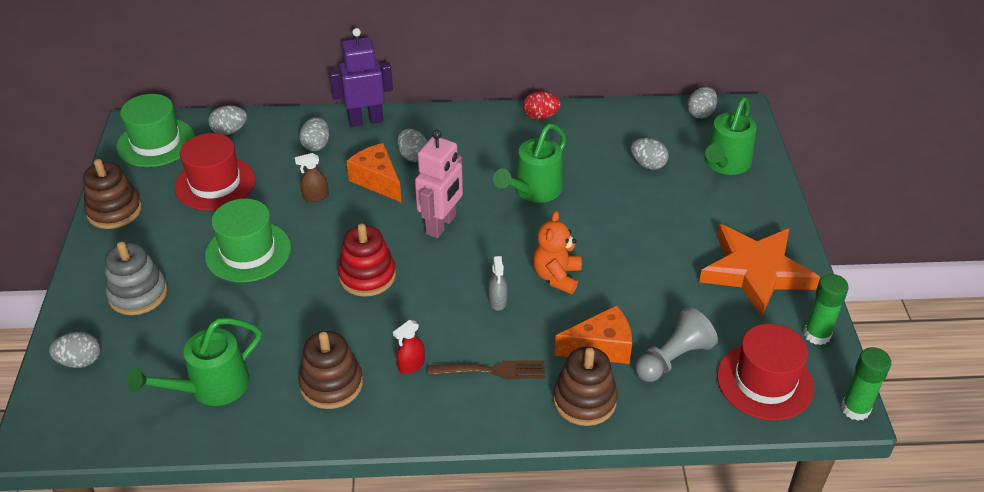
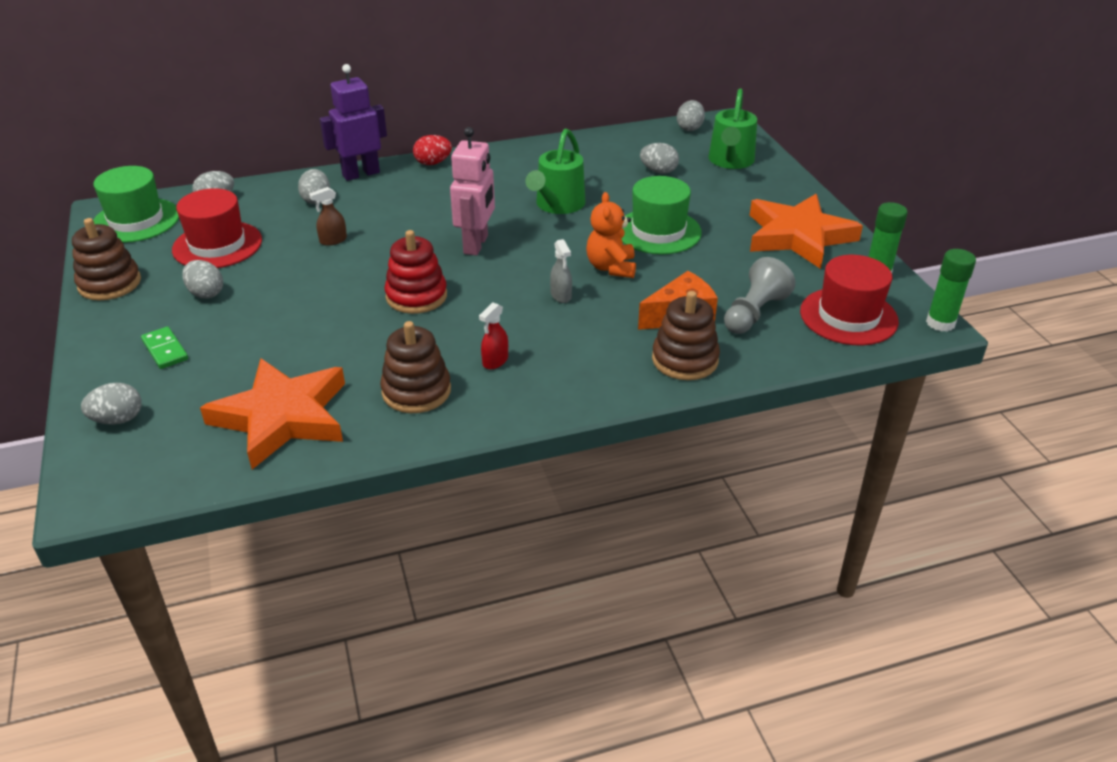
camera: 15 degrees left, 5 degrees down
(138, 294) = (165, 350): grey stacking toy -> green domino
(210, 388) = (282, 417): green watering can -> orange star
(248, 252) = (277, 296): green hat -> green hat (658, 231)
(377, 181) = (394, 219): orange cheese -> none
(413, 156) = (423, 195): grey egg -> grey egg (206, 293)
(492, 370) = (581, 351): brown fork -> none
(540, 116) = (538, 149): red egg -> red egg (433, 163)

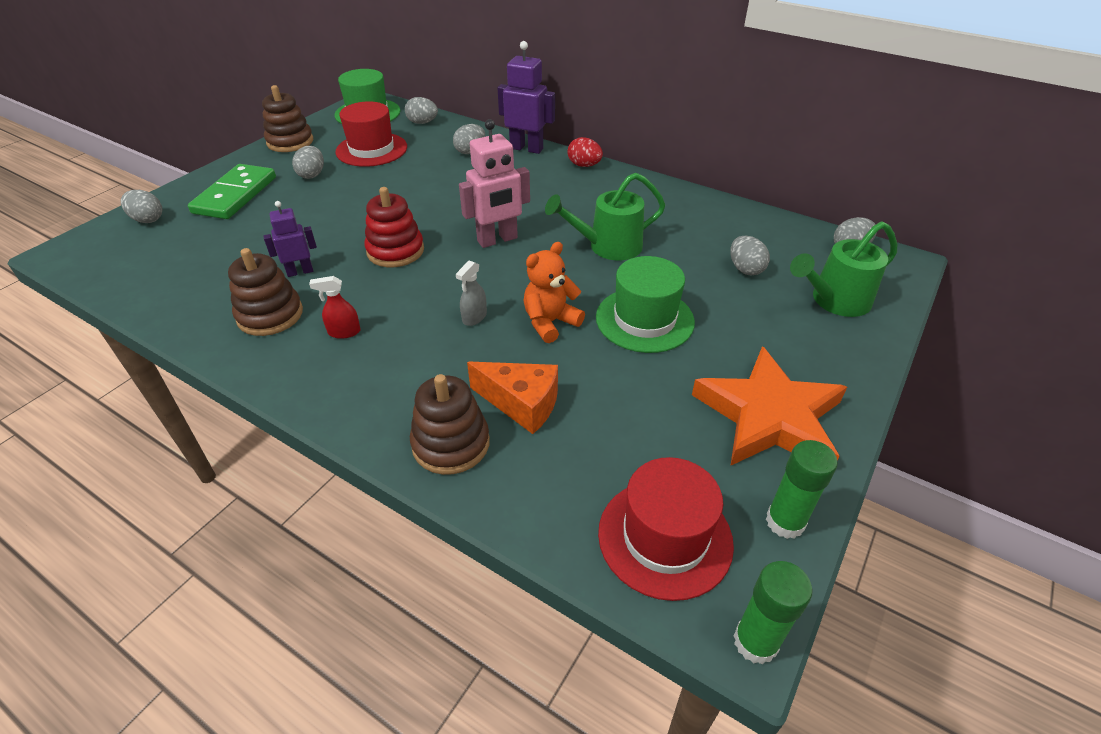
camera: 50 degrees right, 5 degrees up
(165, 350) = (235, 195): green domino -> green domino, size x1.91
(282, 417) = (193, 275): orange star -> none
(333, 240) = (427, 183): brown spray bottle -> none
(372, 355) = (300, 271): none -> purple robot
(754, 313) = (584, 454): grey pawn -> none

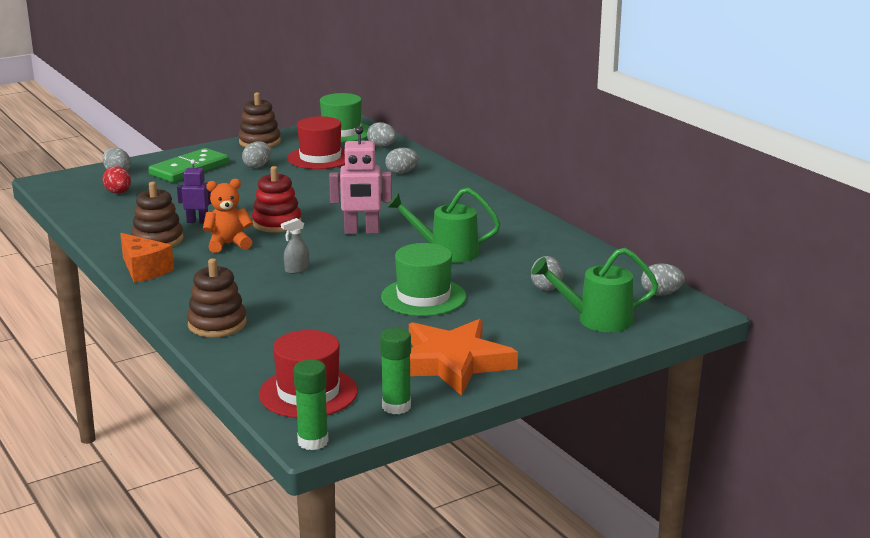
camera: 25 degrees right, 20 degrees down
(344, 332) = (199, 258): red spray bottle -> none
(521, 404) = (283, 318): orange cheese -> orange cheese (144, 270)
(526, 148) = (453, 179): purple robot -> none
(550, 322) = (349, 284): orange teddy bear -> orange teddy bear (228, 244)
(584, 165) = (491, 199): red egg -> red egg (118, 193)

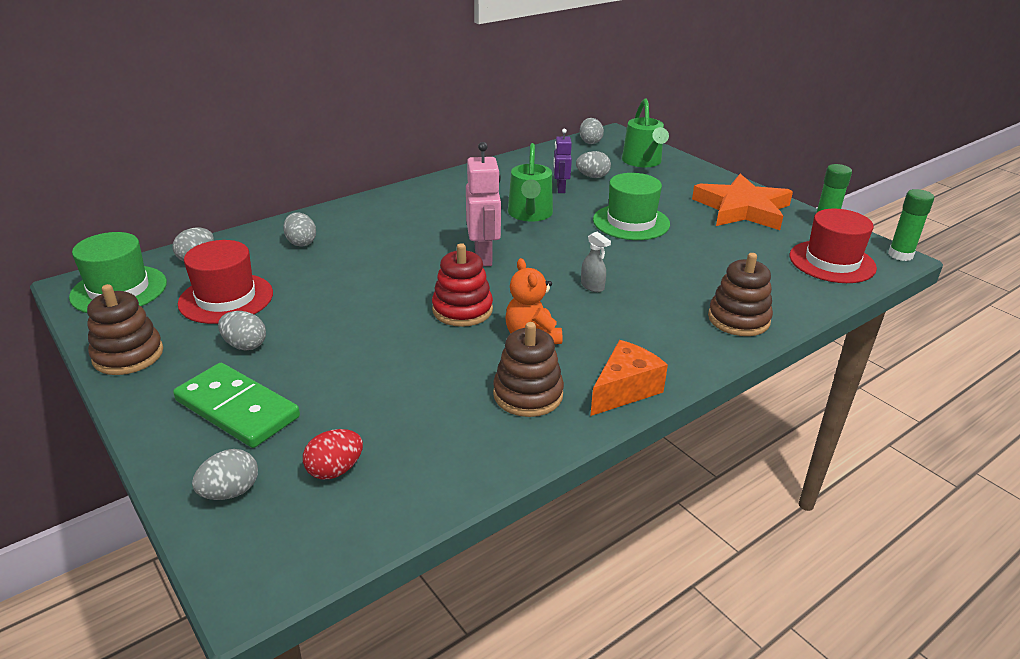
camera: 95 degrees left, 10 degrees up
(198, 221) = (459, 370): purple robot -> purple robot (560, 189)

